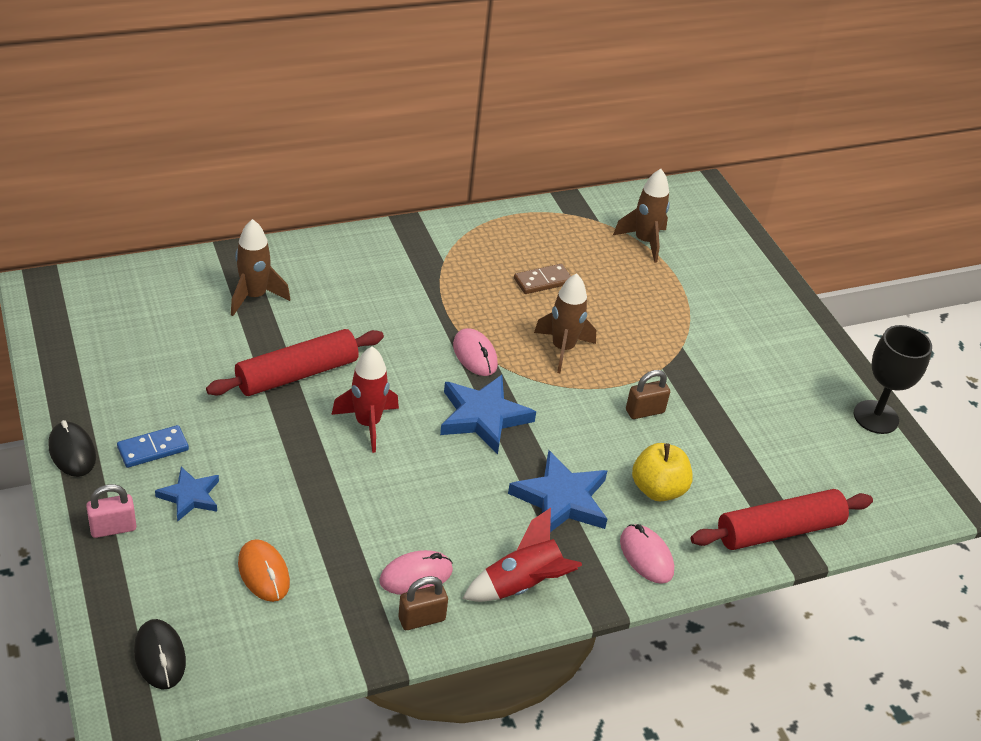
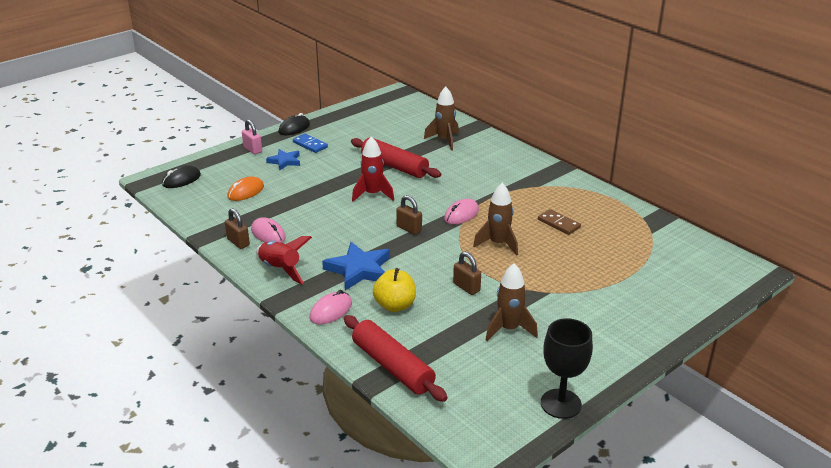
camera: 75 degrees right, 10 degrees down
(483, 417) = (409, 228): blue star -> brown padlock
(644, 242) = (651, 255): brown rocket -> brown rocket (509, 329)

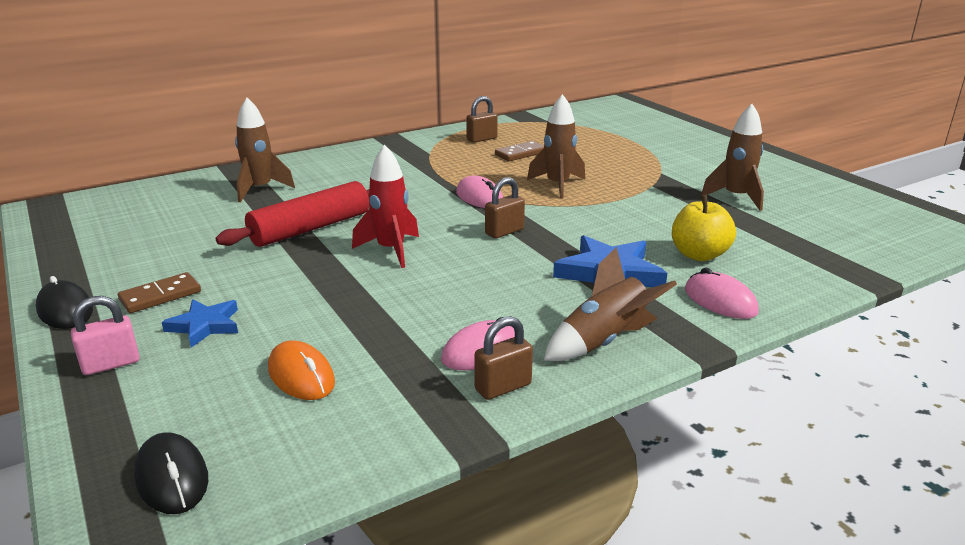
camera: 80 degrees left, 5 degrees down
(280, 269) = (604, 341): red rocket -> brown rocket
(310, 145) = (160, 296): blue domino -> brown domino
(392, 366) = (834, 265): red rolling pin -> none
(466, 287) = (653, 210): brown padlock -> brown padlock (482, 139)
(560, 404) = (855, 189): black goblet -> none

